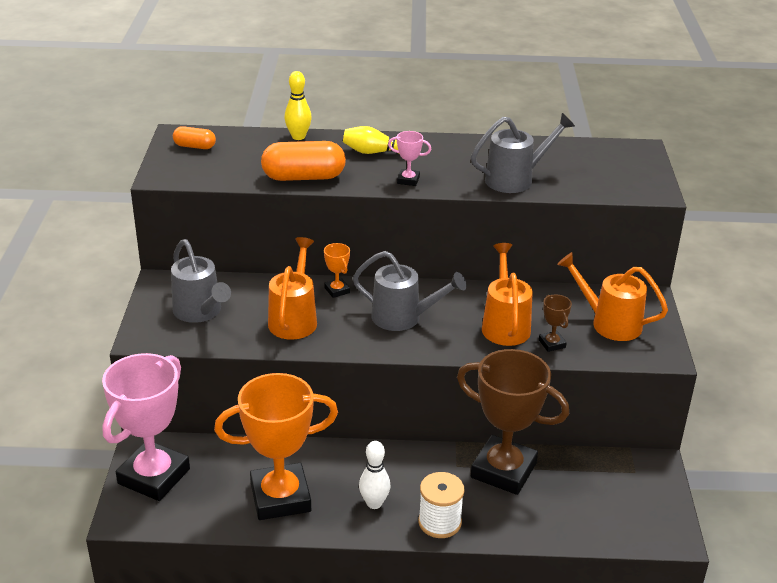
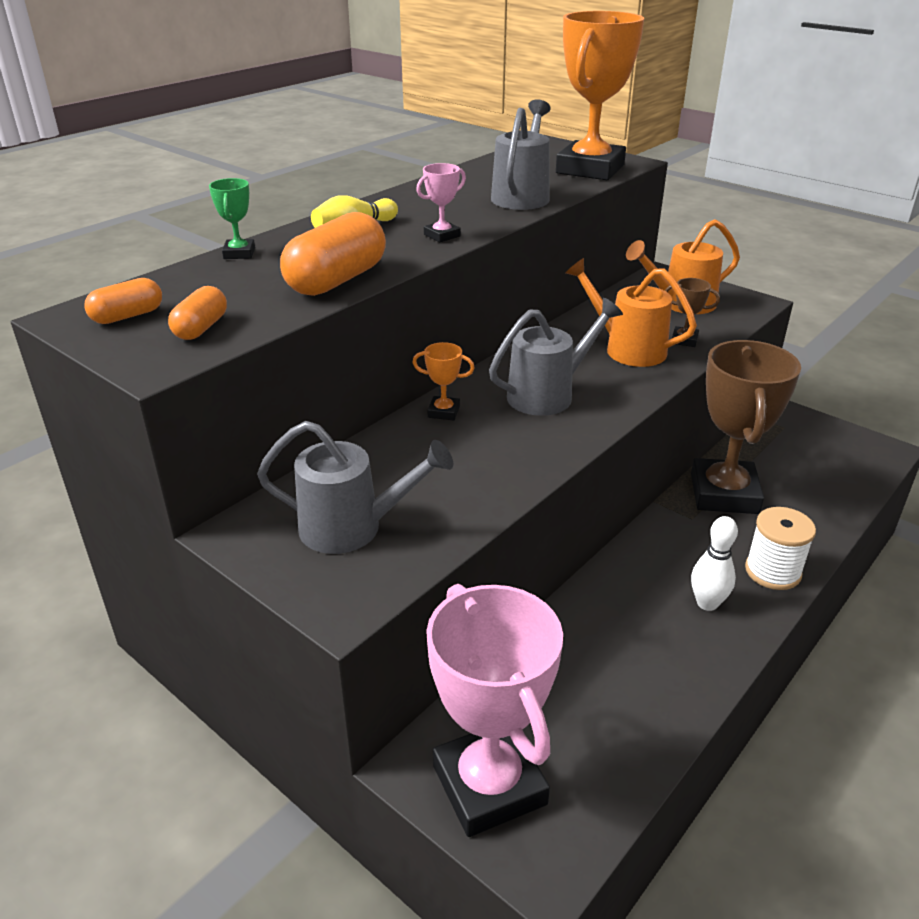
camera: 50 degrees left, 0 degrees up
(206, 169) = (201, 328): none -> orange capsule
(280, 497) = (637, 675): orange trophy -> orange trophy (590, 169)
(294, 318) = (461, 462): orange watering can -> none
(298, 137) = (239, 253): yellow bowling pin -> green trophy
(503, 470) = (724, 494): brown trophy -> brown trophy turned 60 degrees counterclockwise

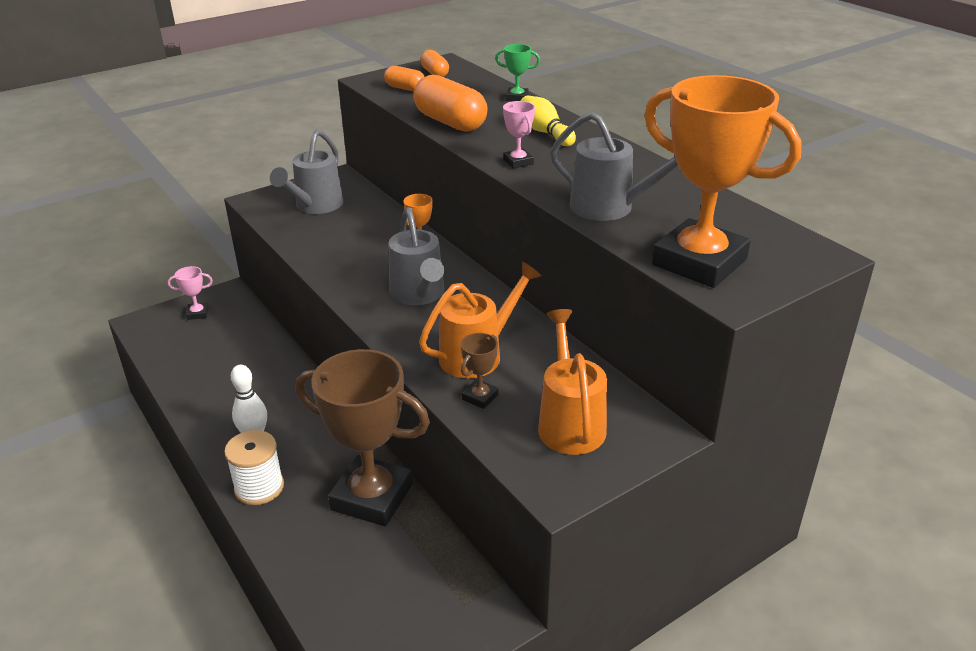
camera: 105 degrees right, 0 degrees up
(489, 785) = (197, 313): pink trophy -> pink trophy, size x0.40

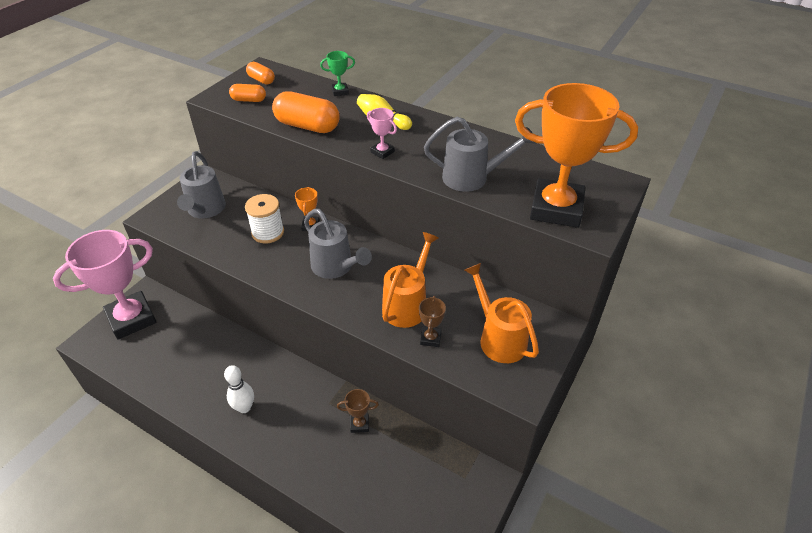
camera: 25 degrees left, 10 degrees up
(197, 313) = (132, 319): pink trophy -> pink trophy, size x2.48
(259, 487) = (274, 448): white spool -> white spool (268, 232)
(372, 497) = (359, 424): brown trophy -> brown trophy, size x0.40

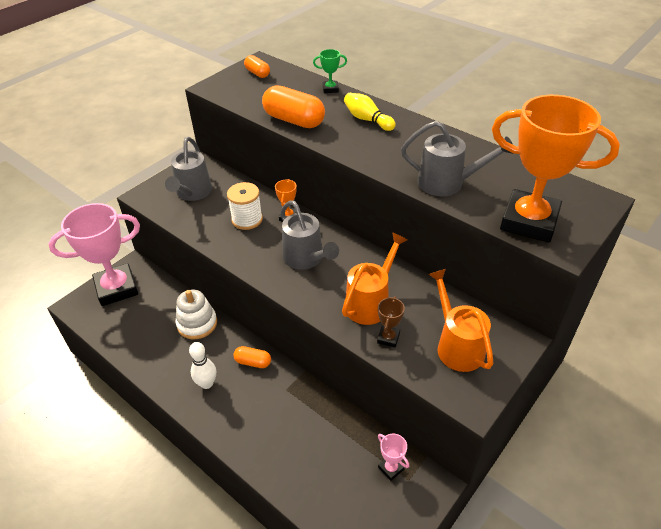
camera: 10 degrees right, 0 degrees up
(225, 346) = (197, 324): none -> white stacking toy
(249, 100) = (243, 91): orange capsule -> orange capsule (253, 362)
(359, 424) = (312, 413): brown trophy -> none
(382, 152) = (362, 151): pink trophy -> pink trophy (391, 468)

